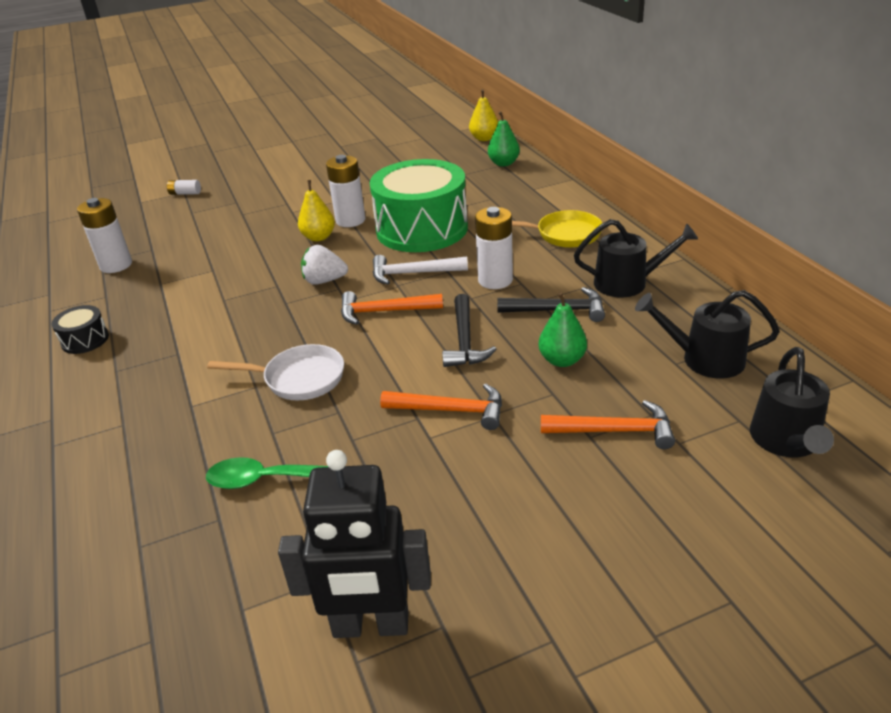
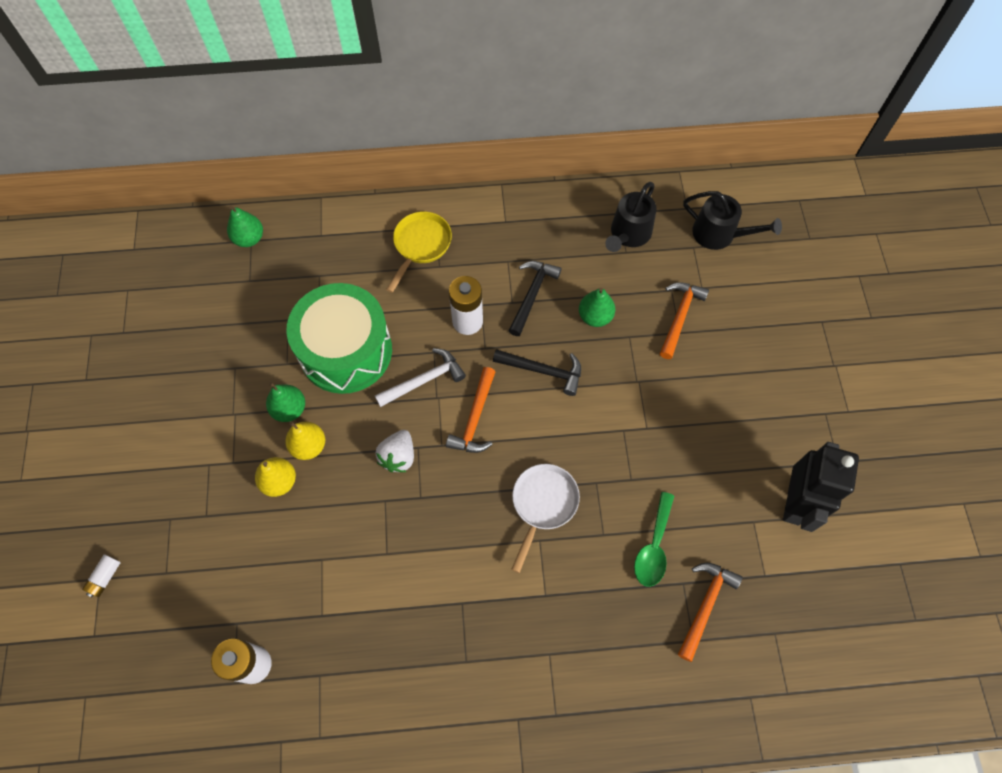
camera: 75 degrees left, 30 degrees up
(85, 340) = (398, 694): black drum -> none
(350, 220) = (289, 409): white battery -> green pear
(413, 273) = (424, 380): white hammer -> white hammer turned 135 degrees counterclockwise
(451, 410) = (623, 406): orange hammer -> orange hammer (705, 605)
(484, 138) = (174, 234): yellow pear -> yellow pear (279, 481)
(627, 283) = (517, 235): black watering can -> none

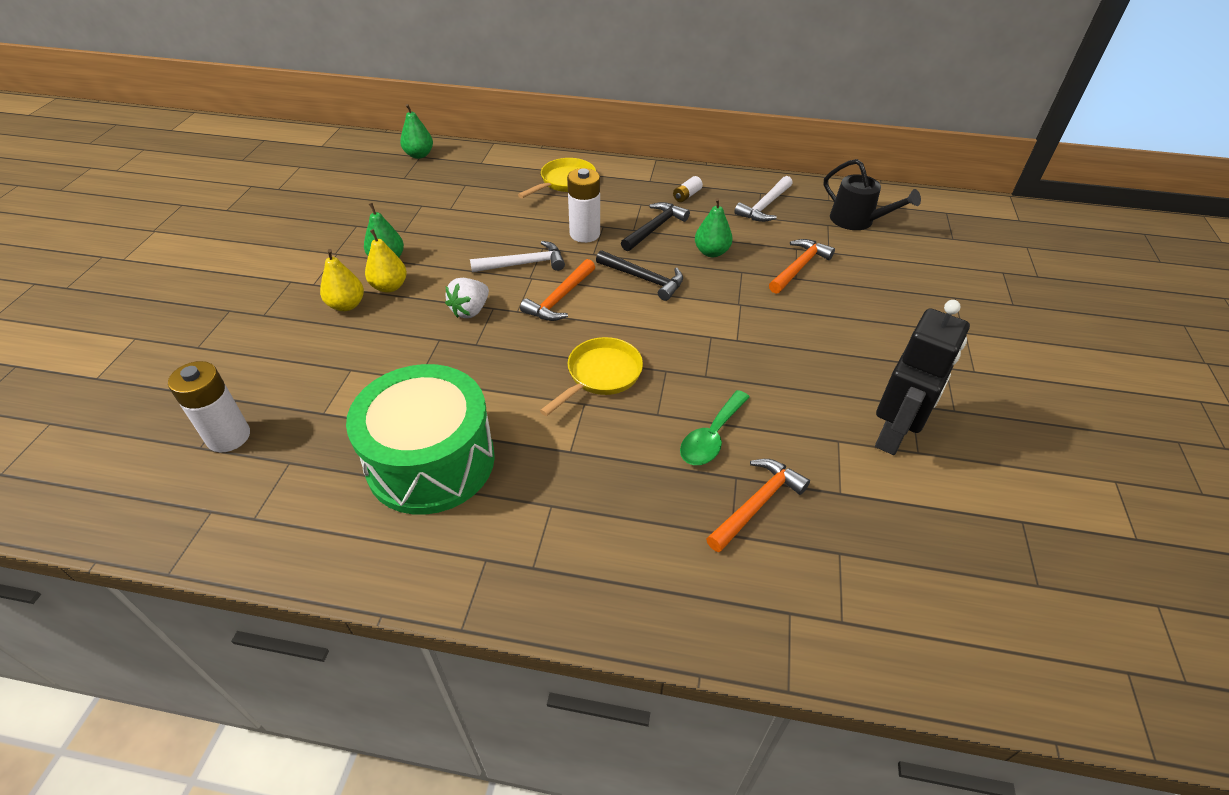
camera: 15 degrees right, 20 degrees down
(105, 577) = (140, 338): white battery -> white battery (687, 195)
(346, 351) = (461, 232): green drum -> green drum (431, 461)
(543, 504) = (601, 375): white pan -> yellow pan
(628, 234) = (765, 206): black watering can -> white hammer

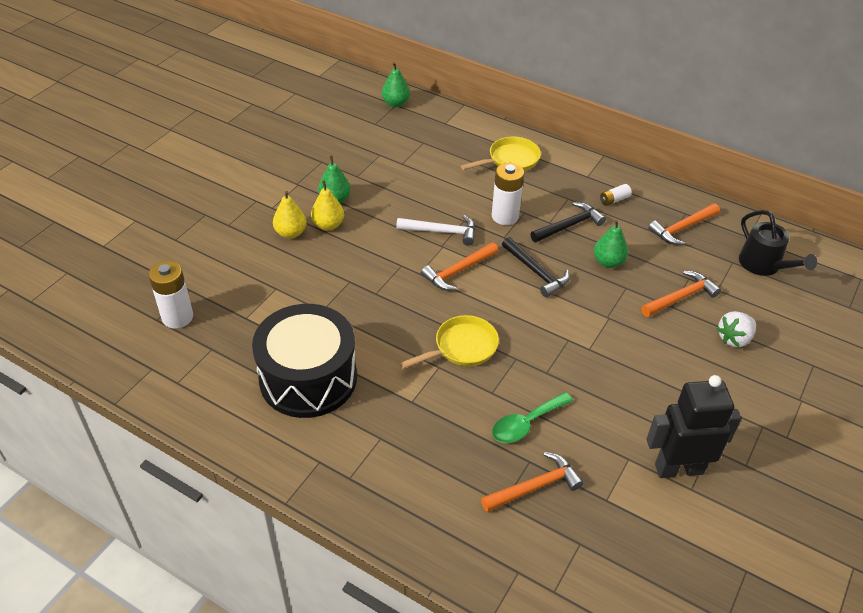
camera: 20 degrees right, 0 degrees up
(431, 461) = (308, 378): green drum -> black drum
(470, 310) = (382, 263): white strawberry -> white strawberry (734, 339)
(765, 206) = (682, 228): white hammer -> orange hammer
(893, 435) = (678, 468): black robot -> black robot turned 150 degrees counterclockwise

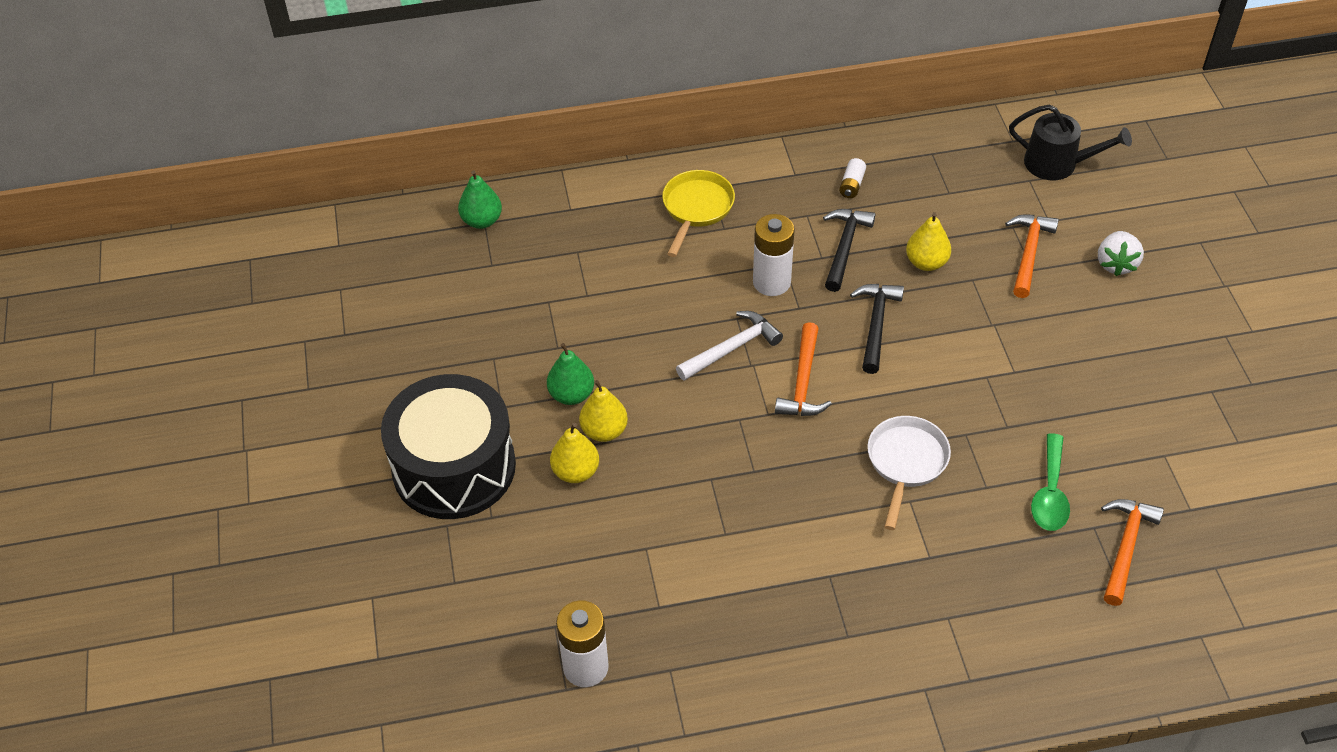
camera: 40 degrees left, 5 degrees up
(308, 378) = (806, 616): black drum -> black drum (454, 467)
(462, 347) = (906, 463): yellow pan -> white pan
(536, 272) = (875, 325): black hammer -> black hammer turned 90 degrees counterclockwise
(608, 262) = (926, 262): green pear -> yellow pear
(678, 468) = (1209, 431): black robot -> none
(682, 228) = (948, 173): orange hammer -> none

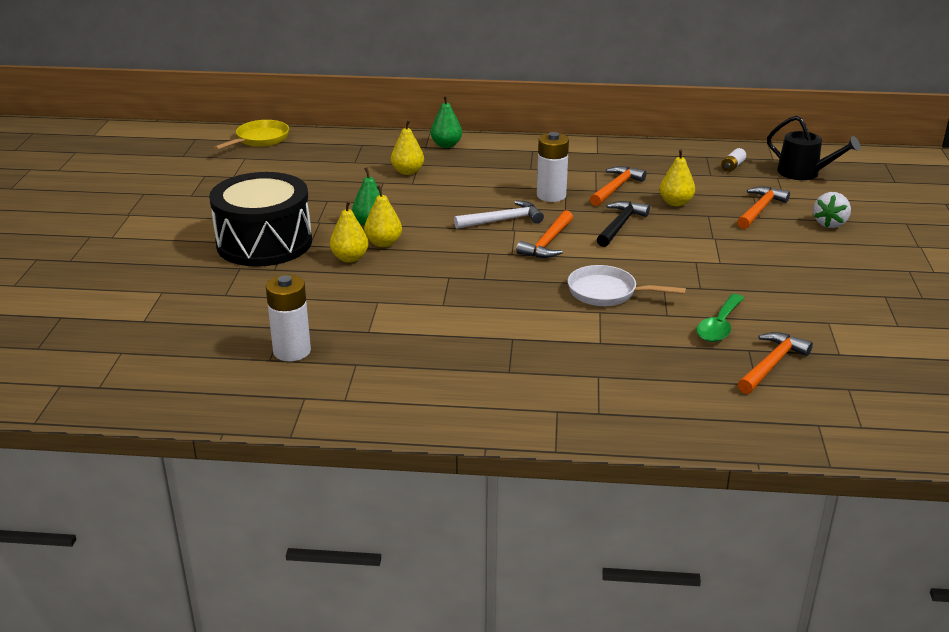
camera: 15 degrees right, 20 degrees down
(482, 221) = (361, 143): green pear -> green pear (446, 145)
(571, 271) = (407, 172): none -> yellow pear
(696, 208) = (515, 157): yellow pan -> yellow pan (260, 139)
(844, 247) = (616, 188): black hammer -> orange hammer
(852, 185) = (637, 162): white battery -> white battery (732, 166)
(906, 463) = (607, 292): white pan -> white pan turned 105 degrees counterclockwise

